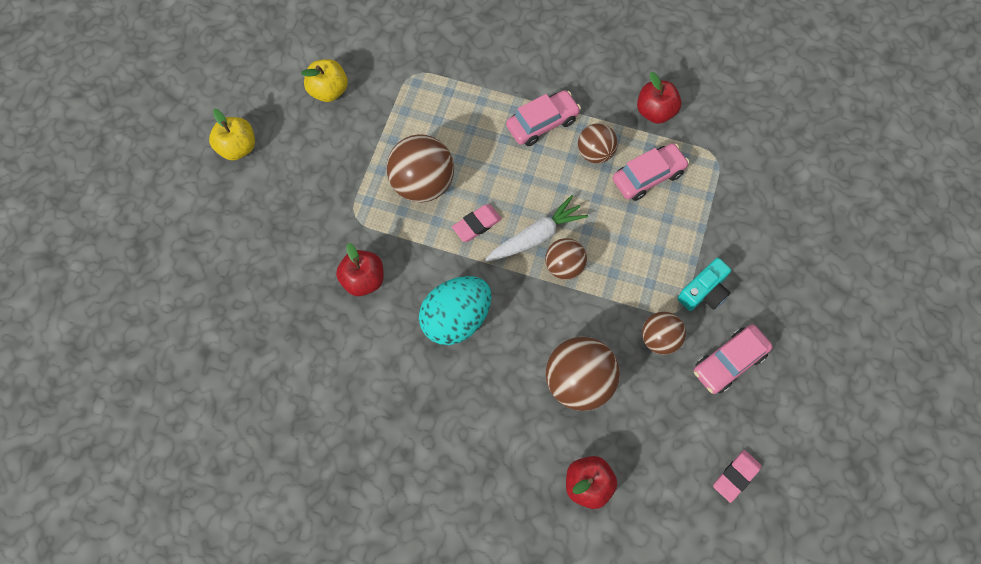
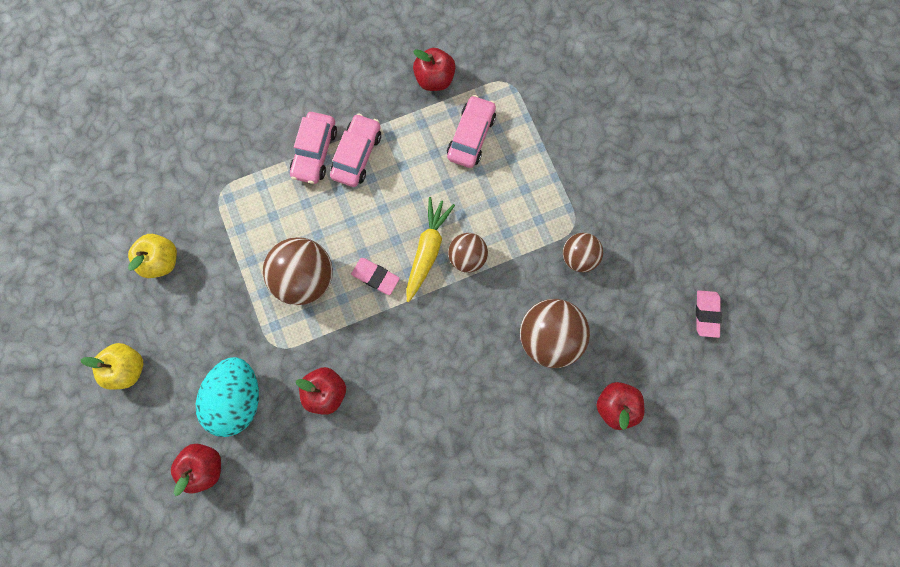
camera: 40 degrees left, 10 degrees up
(228, 261) = (205, 465): none -> red apple
(456, 319) = (422, 362): turquoise egg -> turquoise egg (238, 397)
(477, 224) = (375, 276): pink eraser -> pink eraser turned 75 degrees counterclockwise
(536, 236) = (427, 250): white carrot -> yellow carrot
(595, 153) = (417, 148): brown ball -> none
(704, 292) = (581, 195): turquoise camera -> none
(729, 362) = (638, 234): pink car -> pink car (315, 152)

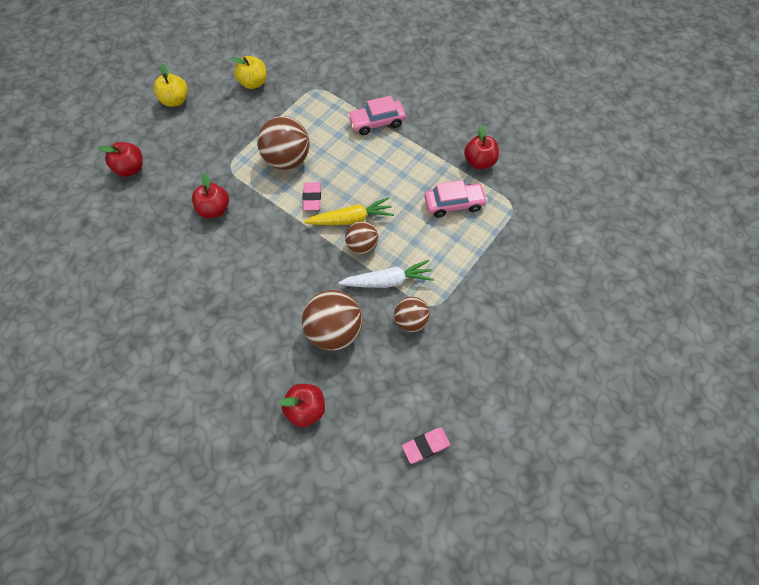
camera: 60 degrees right, 15 degrees down
(238, 397) = (185, 164): turquoise egg -> none
(357, 155) = (391, 145): pink car -> none
(522, 254) = (388, 281): none -> white carrot

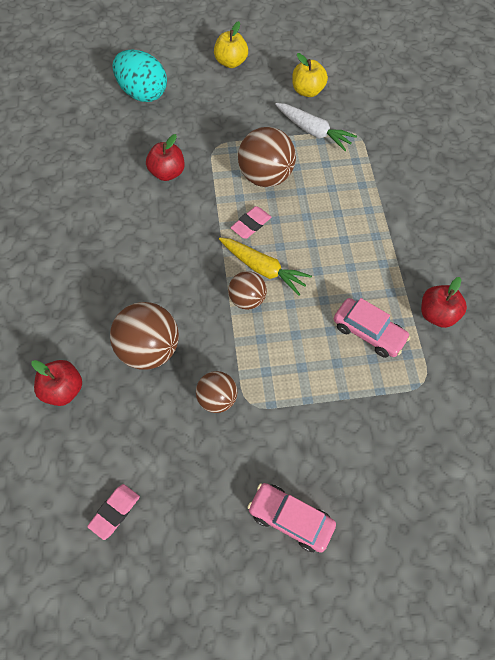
camera: 45 degrees right, 0 degrees up
(131, 168) = (143, 93): red apple -> turquoise egg
(377, 122) = (378, 203): pink car -> pink car (290, 518)
(388, 281) = (236, 347): white carrot -> white carrot (313, 131)
(426, 446) = (115, 512): pink eraser -> pink eraser turned 75 degrees counterclockwise

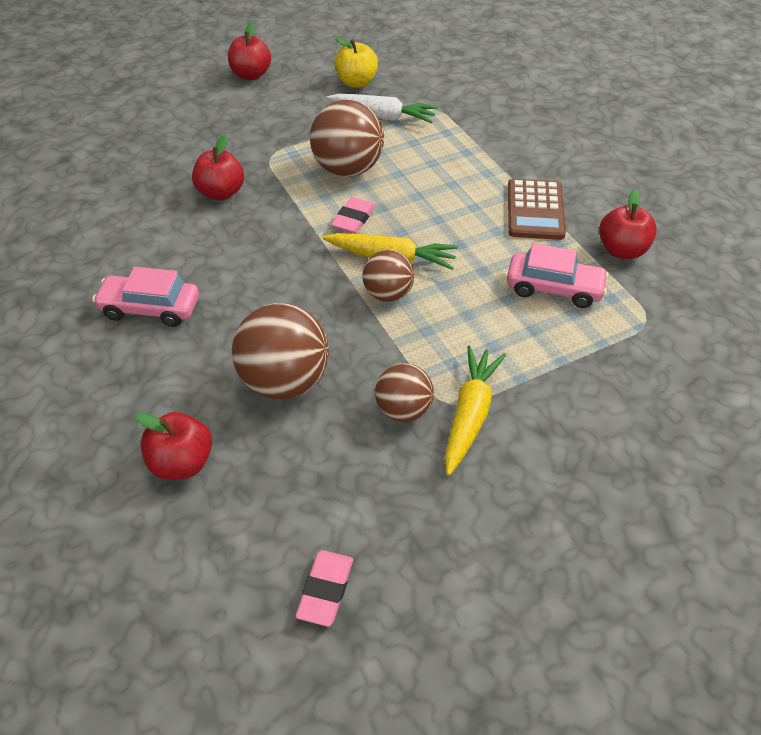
camera: 20 degrees left, 15 degrees down
(143, 93) = (153, 124): turquoise egg -> none
(231, 62) = (251, 75): yellow apple -> red apple
(260, 417) = (470, 414): none -> yellow carrot
(290, 518) = (571, 516): pink car -> pink car (150, 308)
(389, 256) = (535, 210): none -> brown calculator

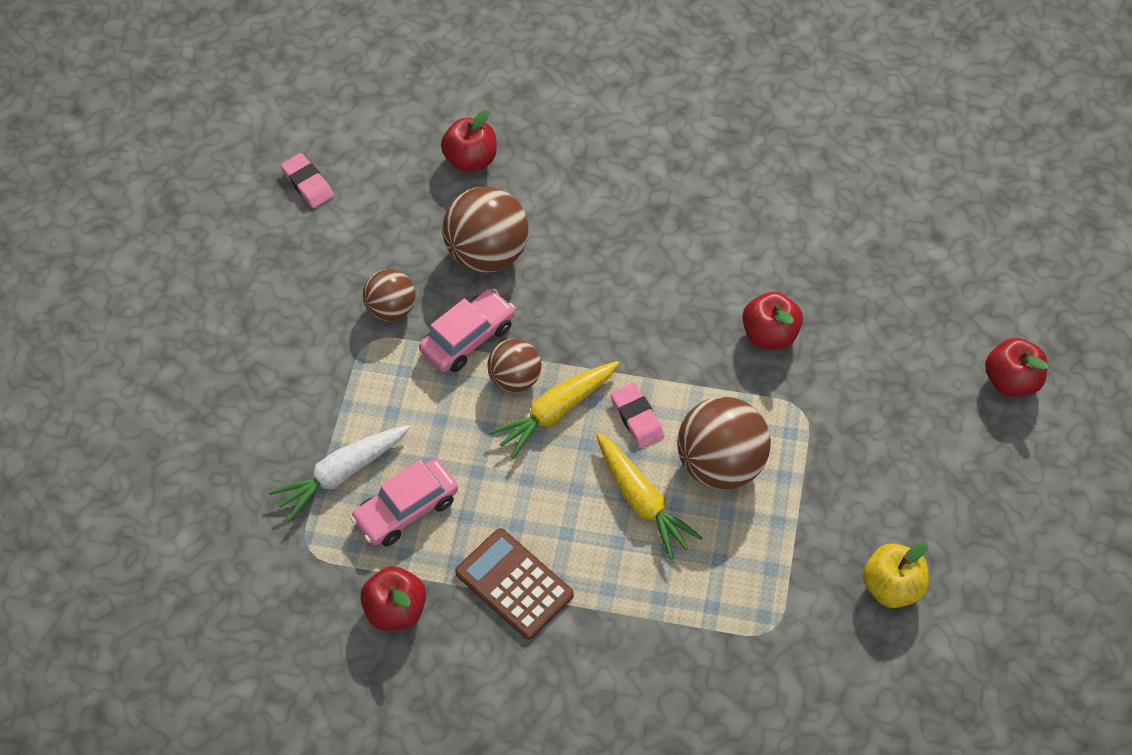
camera: 130 degrees right, 10 degrees up
(150, 308) = (647, 209): pink car -> pink car (468, 338)
(251, 75) = (994, 485): red apple -> red apple (1011, 381)
(383, 116) = (794, 564): white carrot -> white carrot (342, 474)
(470, 414) = (348, 347): yellow carrot -> yellow carrot (642, 501)

